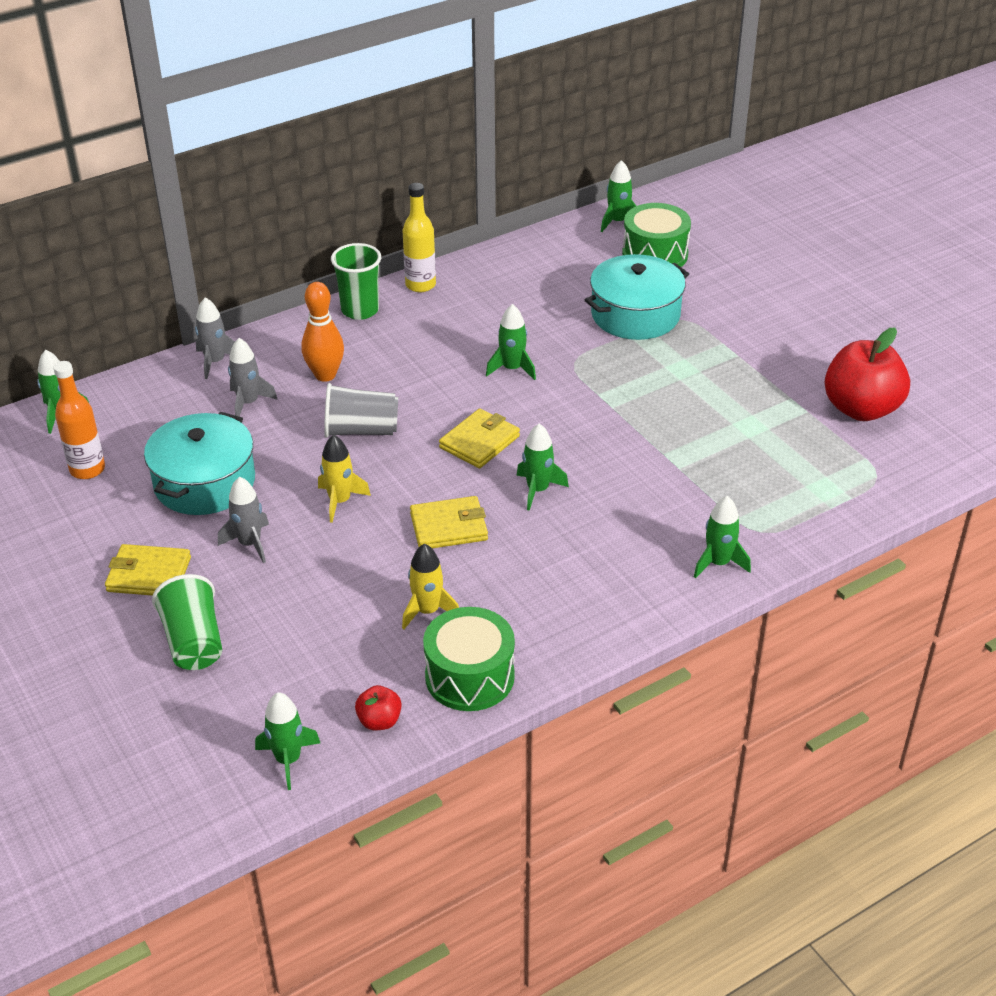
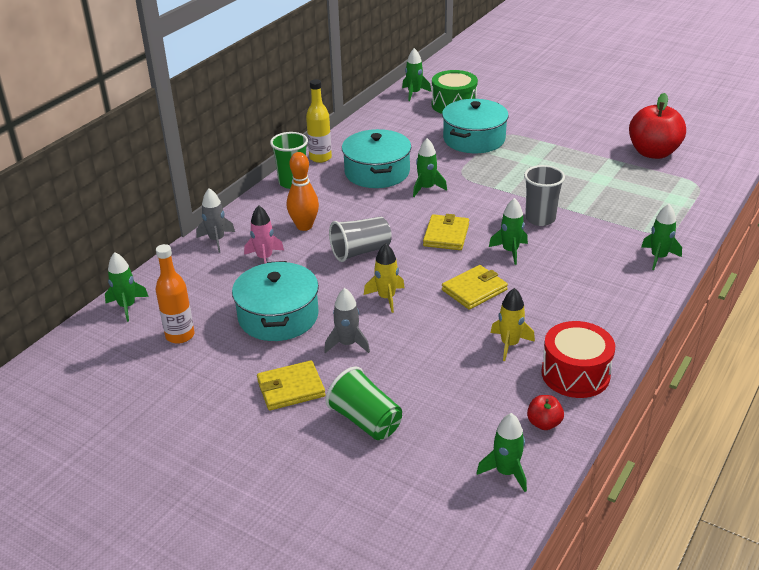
camera: 25 degrees left, 5 degrees down
(248, 403) = (264, 258): grey rocket -> pink rocket
(469, 676) = (575, 374): green drum -> red drum
(471, 326) = (377, 172): none -> turquoise pot
(616, 457) = (540, 219): none -> grey cup

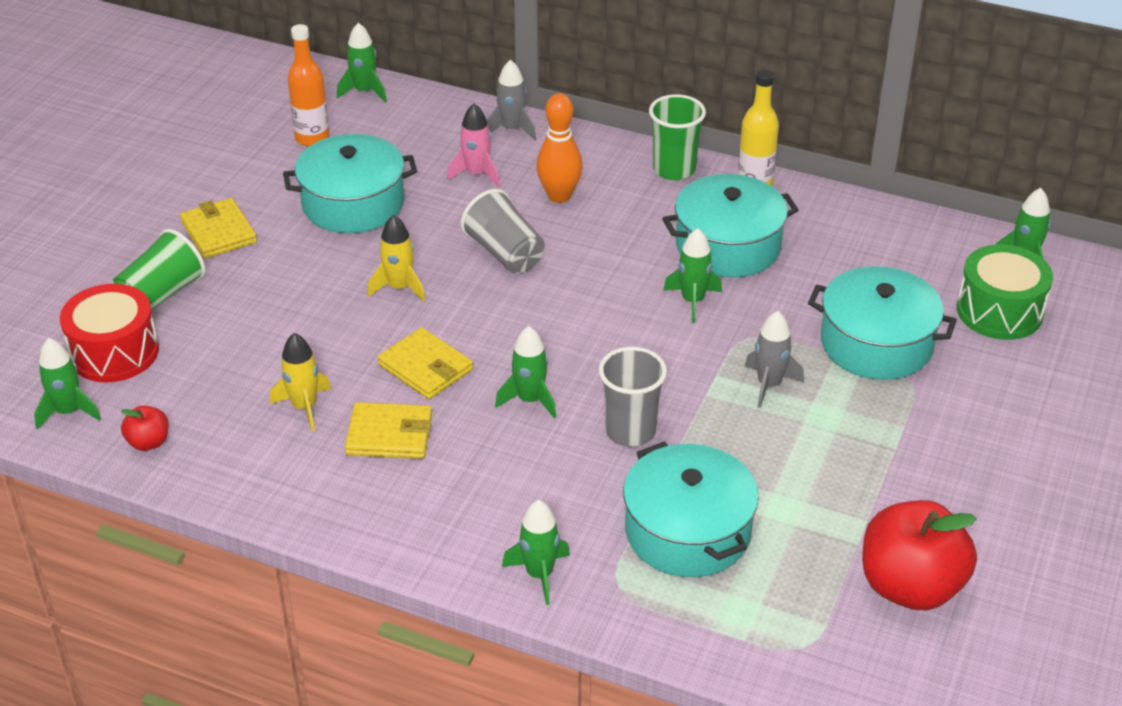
camera: 80 degrees right, 5 degrees up
(347, 344) = (301, 265): grey rocket -> grey rocket (769, 384)
(446, 235) = (562, 331): yellow wallet -> yellow wallet (389, 435)
(575, 374) = (243, 472): red drum -> red drum (114, 352)
(620, 208) = (687, 531): none -> turquoise pot

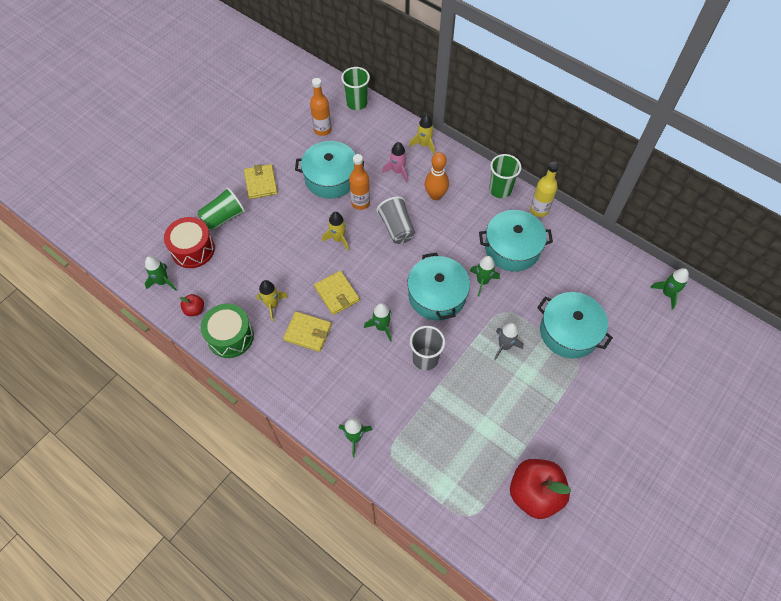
camera: 15 degrees right, 20 degrees up
(364, 92) = (357, 103): green rocket -> green cup
(422, 229) = (360, 203): none -> orange bottle
(512, 129) = (424, 145): grey rocket -> yellow rocket
(687, 531) = (434, 429): turquoise pot -> turquoise pot (437, 295)
(999, 311) = (642, 325): green drum -> green drum (230, 336)

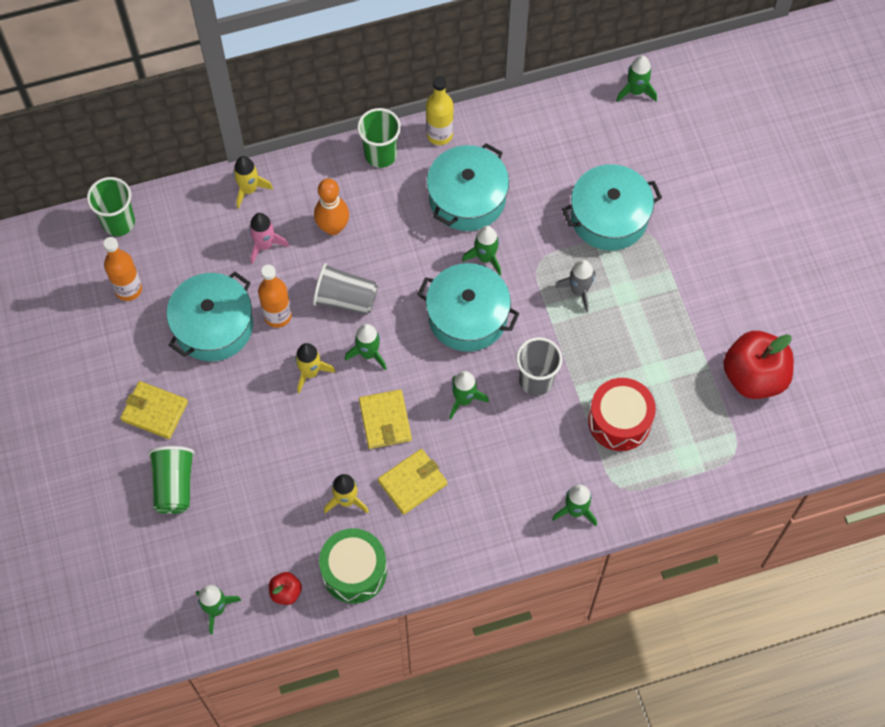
camera: 55 degrees left, 5 degrees up
(193, 249) = (194, 548): red drum -> red drum (619, 421)
(336, 294) = (385, 420): yellow wallet -> yellow wallet turned 75 degrees clockwise
(372, 260) = (368, 353): none -> green rocket

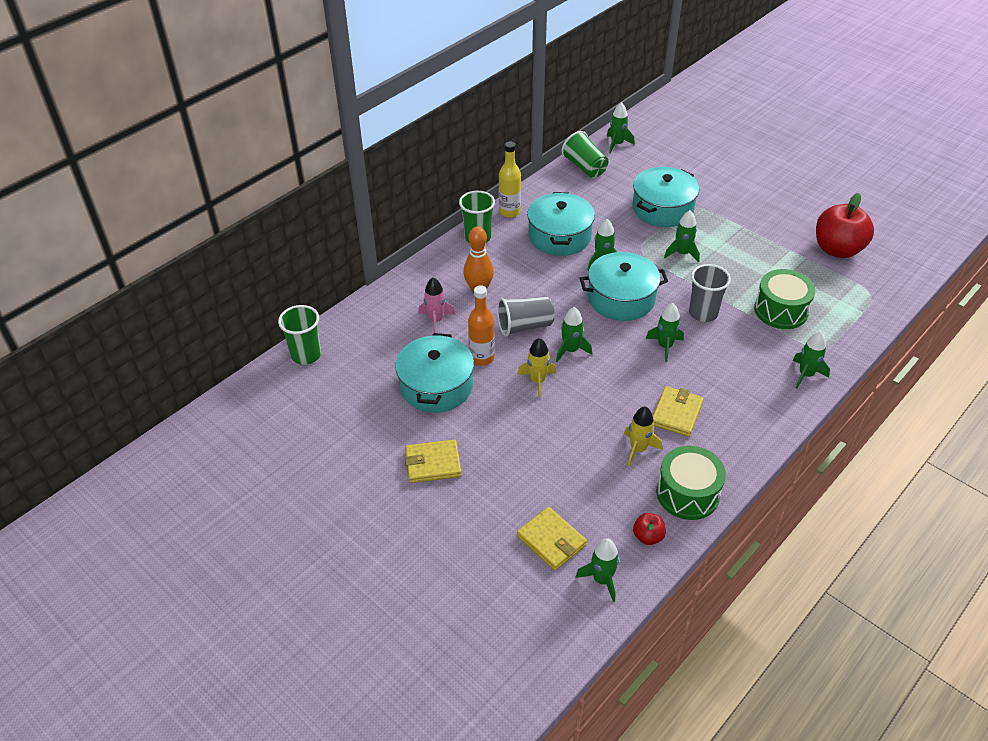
camera: 30 degrees left, 20 degrees down
(128, 289) = (347, 393): orange bottle -> none
(174, 485) = (491, 507): green cup -> green cup (584, 167)
(249, 189) = (396, 294): yellow rocket -> none
(385, 420) = (620, 385): yellow wallet -> yellow wallet (551, 540)
(579, 291) = (682, 253): grey rocket -> green rocket
(619, 421) = (781, 310): red drum -> green drum

